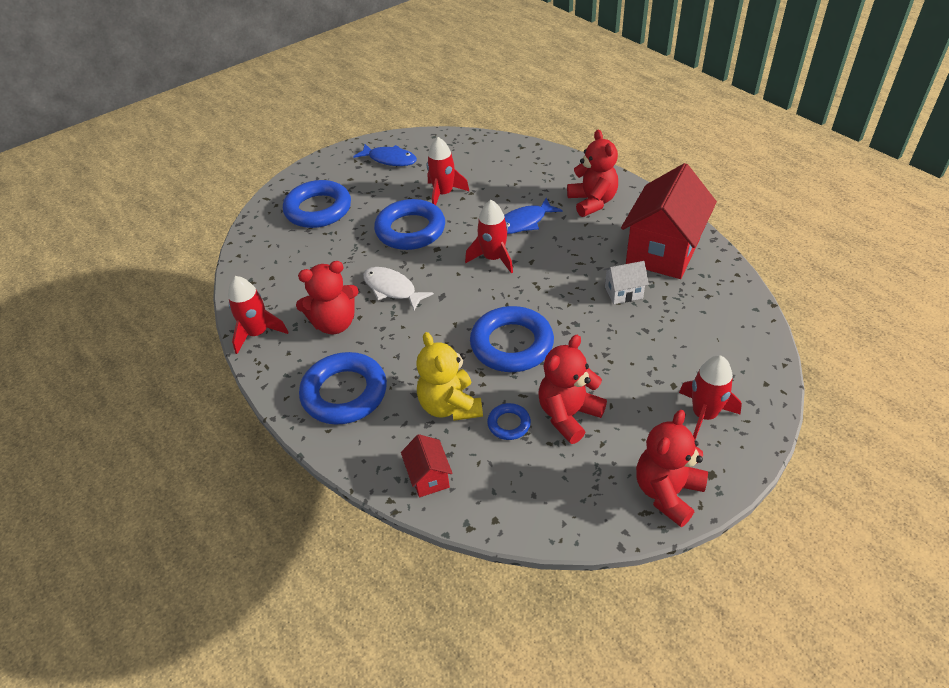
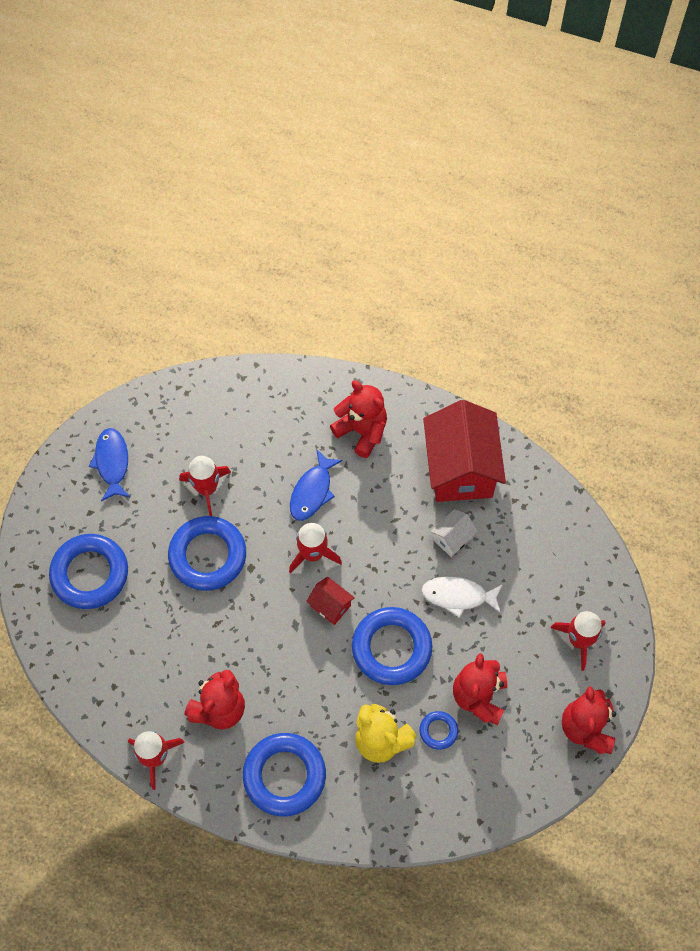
camera: 35 degrees left, 20 degrees up
(390, 159) = (112, 463): blue fish -> blue fish turned 90 degrees counterclockwise
(392, 289) = (243, 640): white fish -> white fish (458, 596)
(429, 477) = (408, 814): red house -> red house (330, 606)

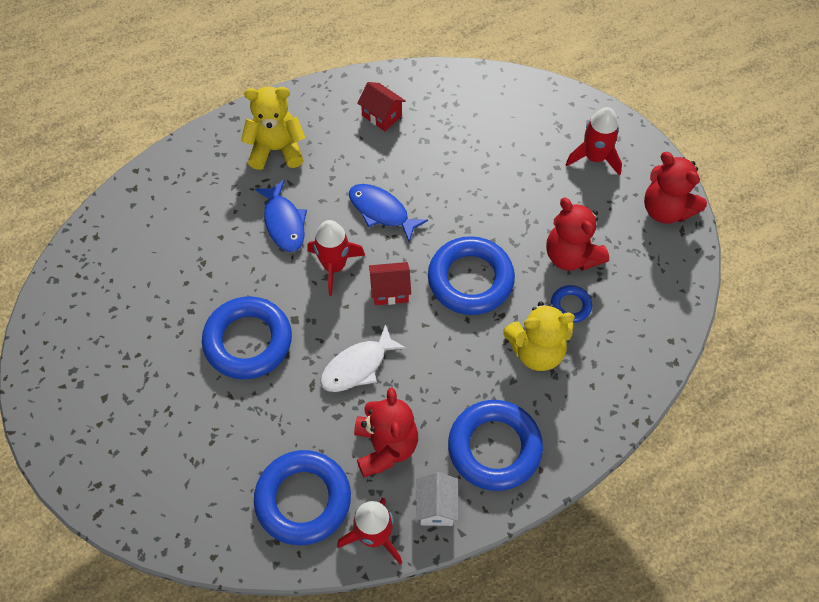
camera: 45 degrees left, 5 degrees down
(90, 574) = (156, 445): blue ring -> blue ring (303, 500)
(112, 463) = (84, 342): blue fish -> blue fish (381, 211)
(207, 488) = (192, 292): red rocket -> none
(362, 431) = (276, 149): red teddy bear -> yellow teddy bear
(452, 538) = (429, 166): white house -> white house (436, 507)
(458, 596) = (478, 201): white fish -> white fish (357, 366)
(460, 469) = (382, 115): red house -> red house, size x0.44

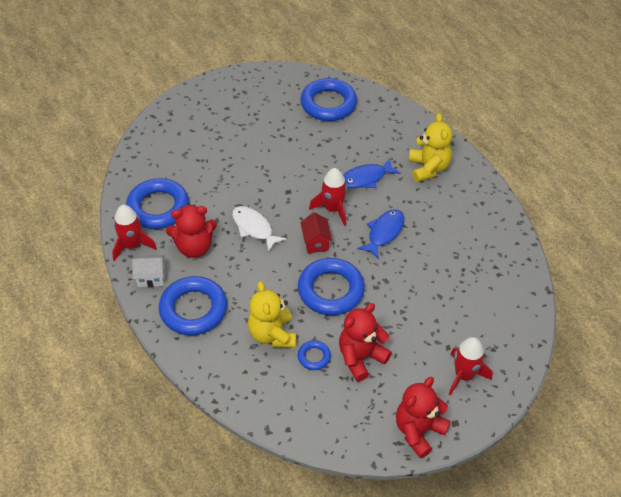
camera: 85 degrees right, 10 degrees down
(248, 341) = (269, 169): blue ring -> blue ring (328, 104)
(382, 115) = (474, 227): red house -> none

